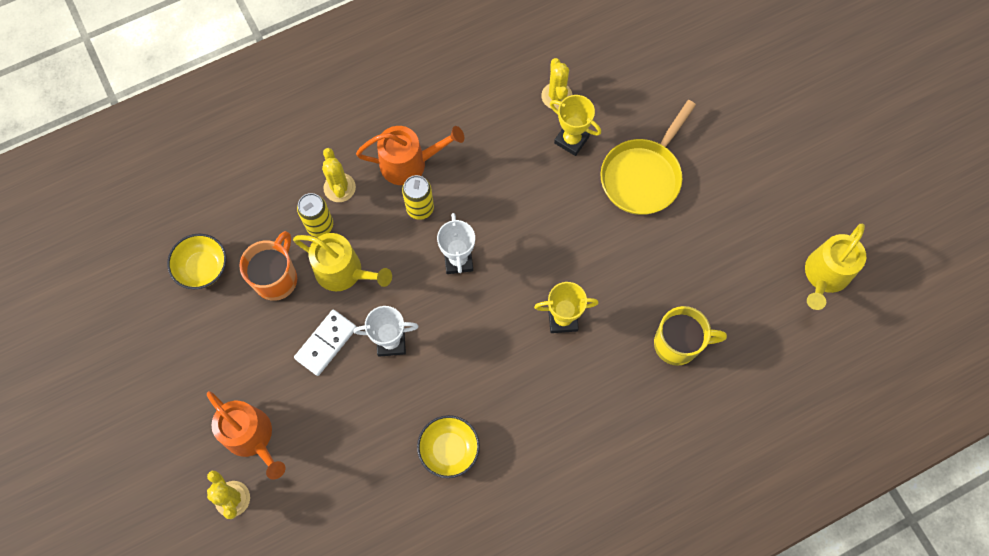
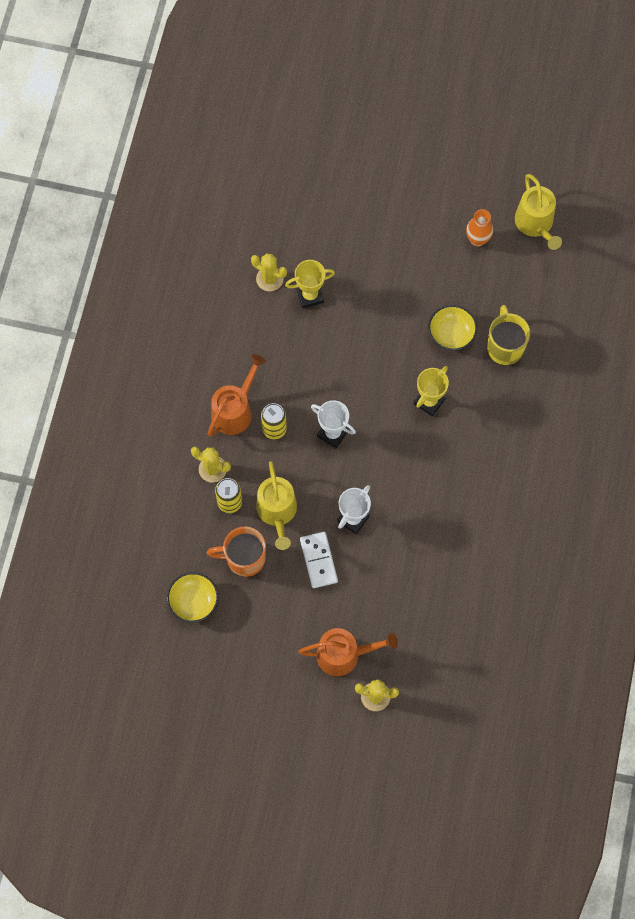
camera: 50 degrees left, 0 degrees up
(277, 278) = (244, 558): orange mug -> orange mug turned 60 degrees counterclockwise
(344, 272) = (277, 512): yellow watering can -> yellow watering can turned 105 degrees clockwise
(449, 449) = (456, 538): yellow bowl -> yellow bowl (451, 334)
(643, 176) = (375, 273): yellow pan -> none
(678, 344) = (505, 347): yellow mug -> yellow mug turned 45 degrees counterclockwise
(759, 237) = (477, 240): none -> orange vase

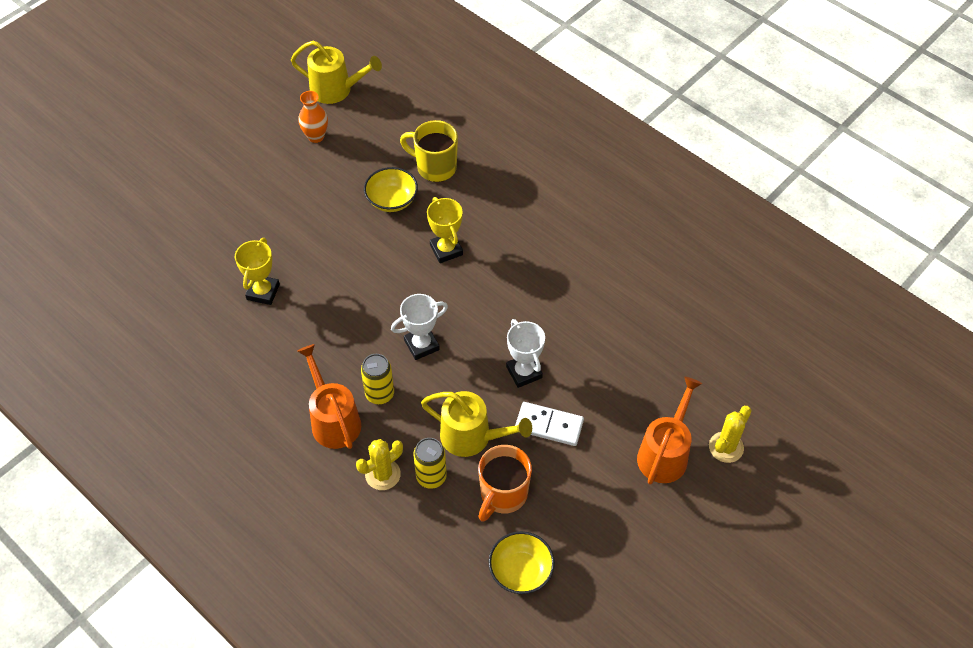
camera: 60 degrees left, 15 degrees down
(269, 279) = (217, 317): yellow cactus -> none

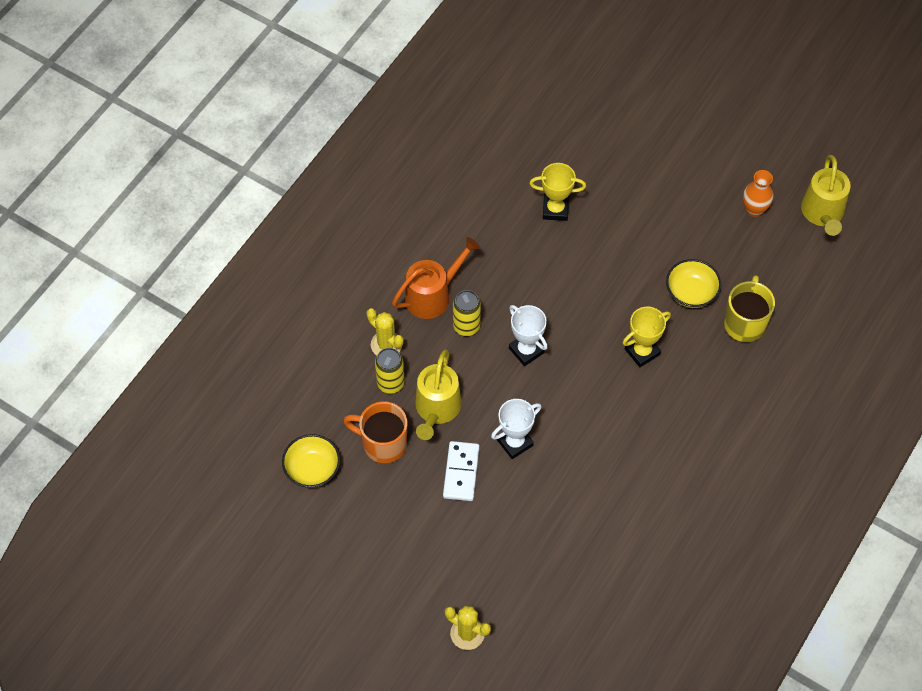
camera: 80 degrees right, 5 degrees up
(664, 454) = (450, 578): orange watering can -> none

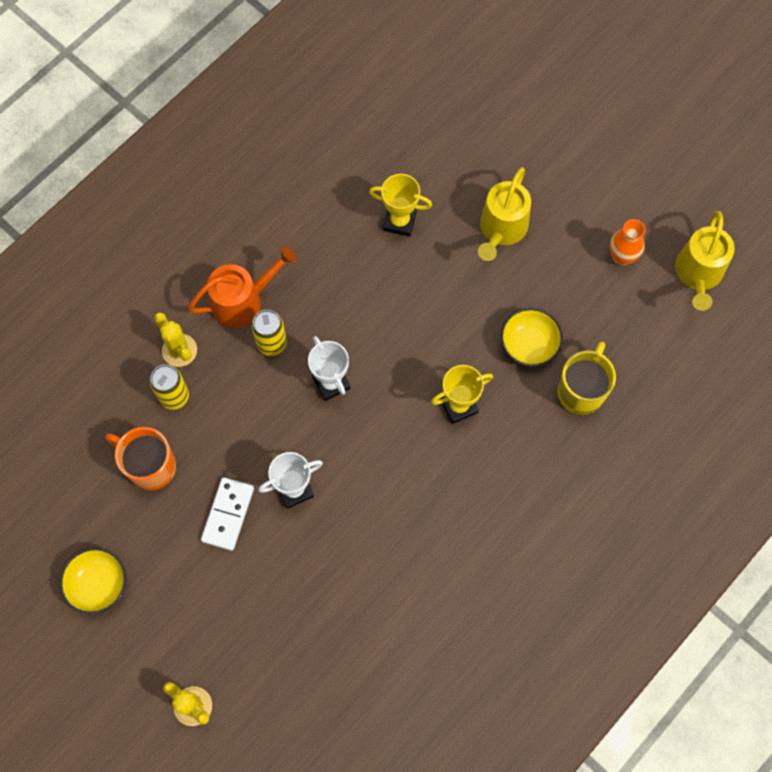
camera: 10 degrees right, 10 degrees up
(312, 469) = (67, 482): yellow bowl -> yellow bowl (98, 584)
(437, 409) = (218, 435): yellow watering can -> yellow watering can (501, 229)

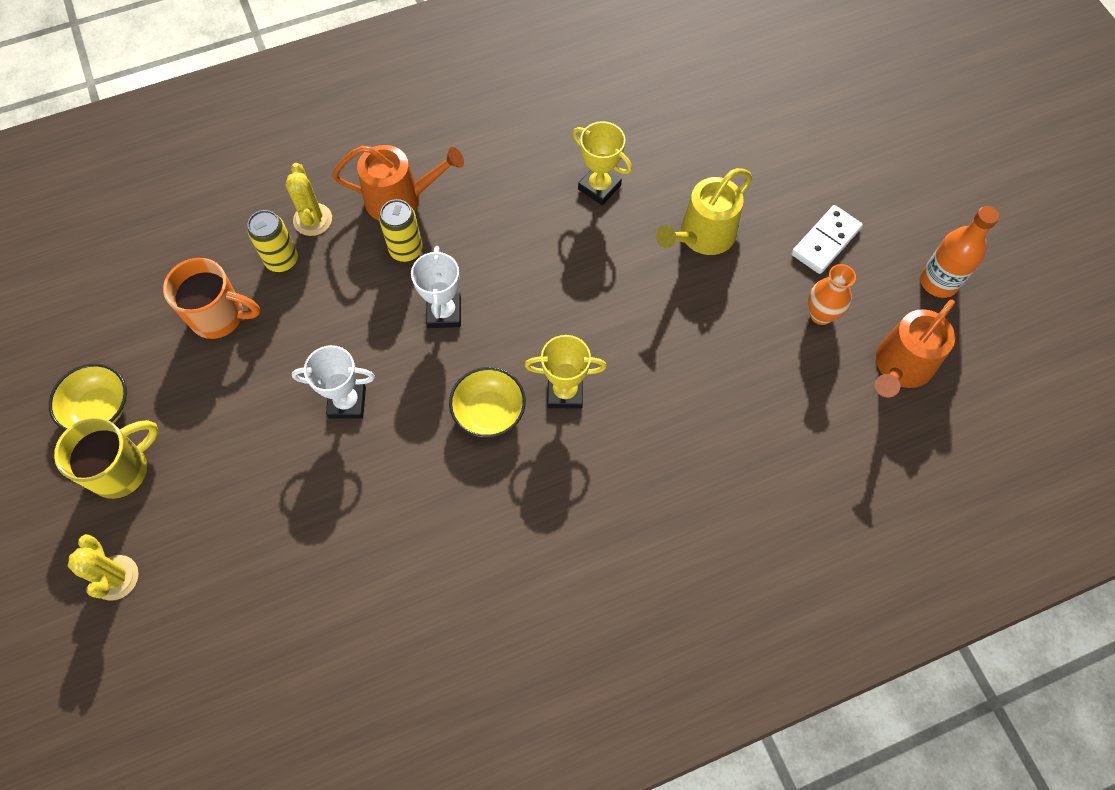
camera: 25 degrees right, 5 degrees down
(150, 466) = (219, 316): orange mug -> orange mug turned 135 degrees clockwise
(228, 514) = (266, 397): white domino -> white domino (826, 241)
(529, 344) = (673, 362): yellow bowl -> yellow bowl (489, 412)
(581, 391) = (707, 434): yellow mug -> yellow mug (122, 470)
(697, 191) = (938, 282): none -> orange bottle
(698, 274) = (901, 367): yellow watering can -> orange watering can

